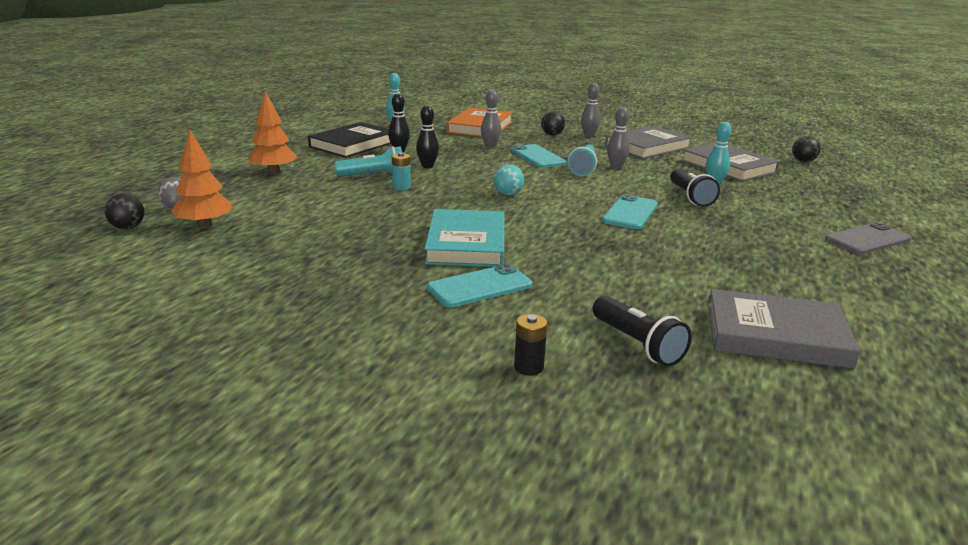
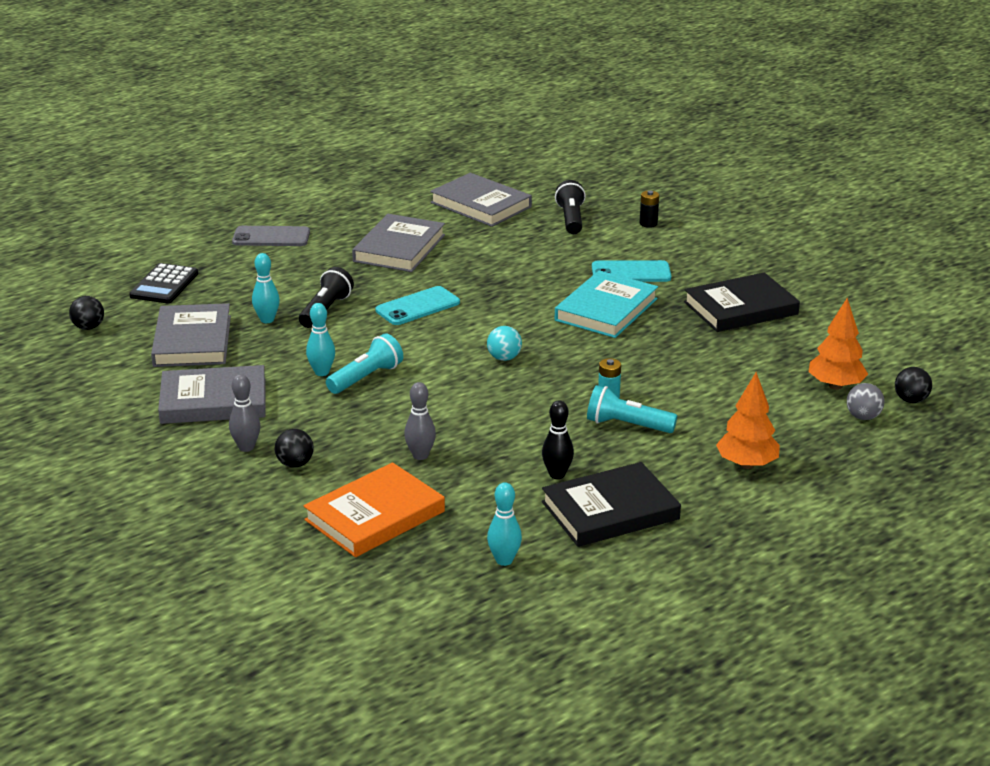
camera: 150 degrees left, 5 degrees up
(325, 274) = (740, 308): none -> black book
(427, 166) = (547, 429): black bowling pin -> none
(537, 157) = (388, 415): turquoise phone -> none
(616, 167) = (322, 372): grey bowling pin -> turquoise bowling pin
(745, 256) = (399, 248): none -> grey book
(833, 190) = (164, 285): none -> black calculator

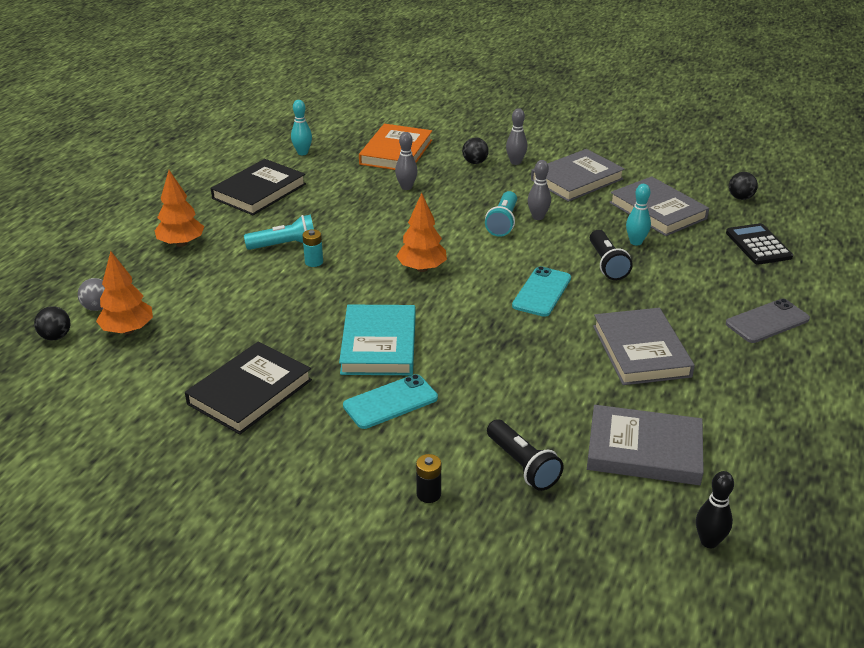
camera: 150 degrees right, 5 degrees up
(322, 372) = (538, 217): turquoise bowling pin -> grey bowling pin
(504, 358) = (422, 268): turquoise ball -> orange tree
(557, 474) = (309, 201): black bowling pin -> black bowling pin (709, 541)

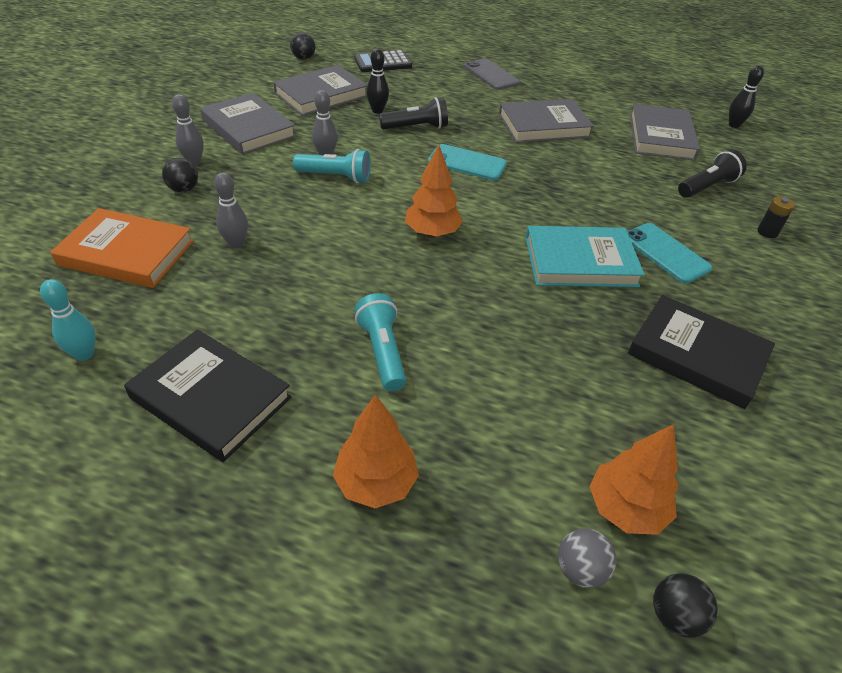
camera: 95 degrees left, 10 degrees up
(314, 262) = (424, 320): turquoise battery -> none
(636, 242) = (377, 110): turquoise bowling pin -> black bowling pin

